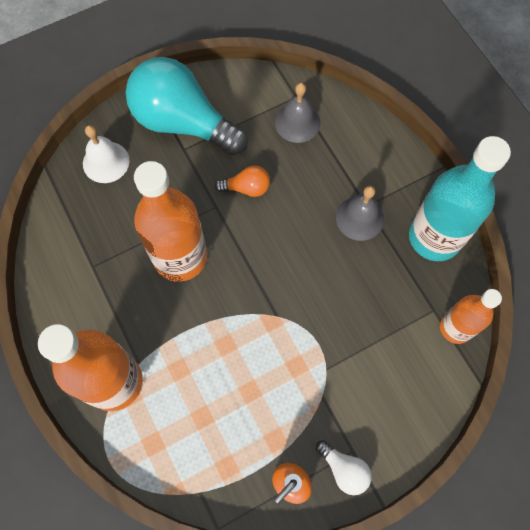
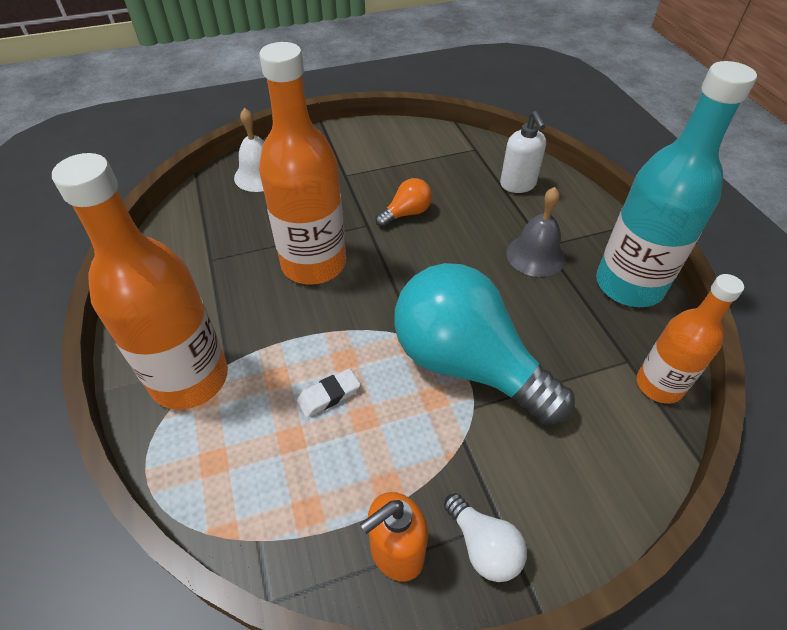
camera: 10 degrees right, 20 degrees down
(183, 122) = (350, 155): turquoise light bulb -> turquoise light bulb (467, 364)
(221, 378) = (329, 395): none -> white eraser
(247, 188) = (406, 213): orange light bulb -> orange light bulb turned 45 degrees counterclockwise
(297, 122) = (473, 168): grey bell -> none
(339, 138) = (518, 185): none -> white soap dispenser

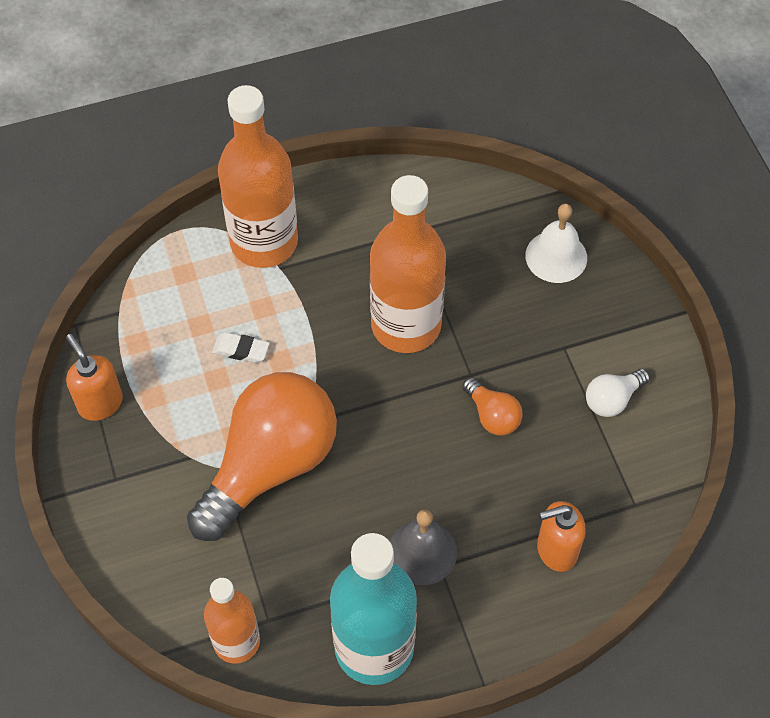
camera: 90 degrees right, 10 degrees up
(329, 395) = (241, 350): white eraser -> white eraser turned 45 degrees counterclockwise
(467, 364) = (270, 465): turquoise light bulb -> orange light bulb
(483, 546) = (98, 464): white light bulb -> white light bulb (612, 399)
(518, 185) = (556, 550): white soap dispenser -> orange soap dispenser

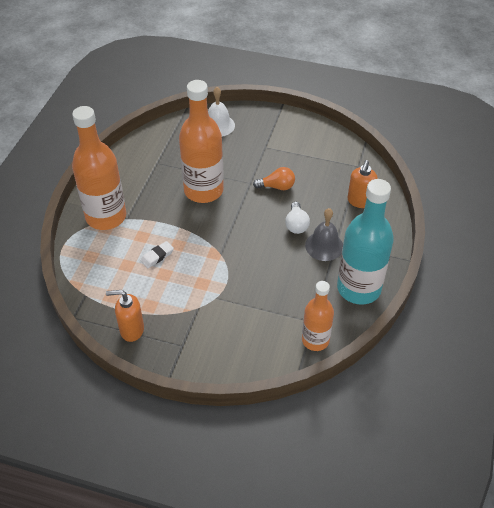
camera: 55 degrees left, 10 degrees down
(270, 465) = (231, 278): orange light bulb -> none
(612, 399) = (304, 146): white light bulb -> white light bulb (296, 224)

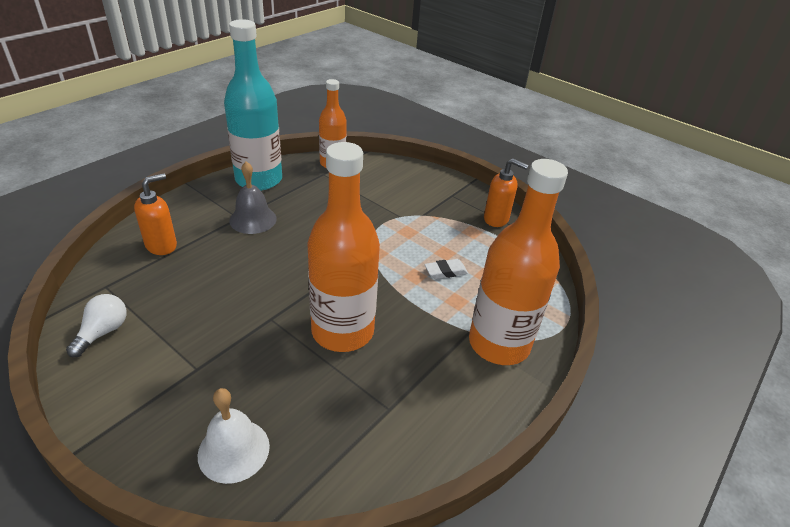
camera: 160 degrees left, 10 degrees down
(277, 187) = (240, 299): orange light bulb -> none
(296, 224) = (261, 248): white light bulb -> white light bulb (103, 332)

